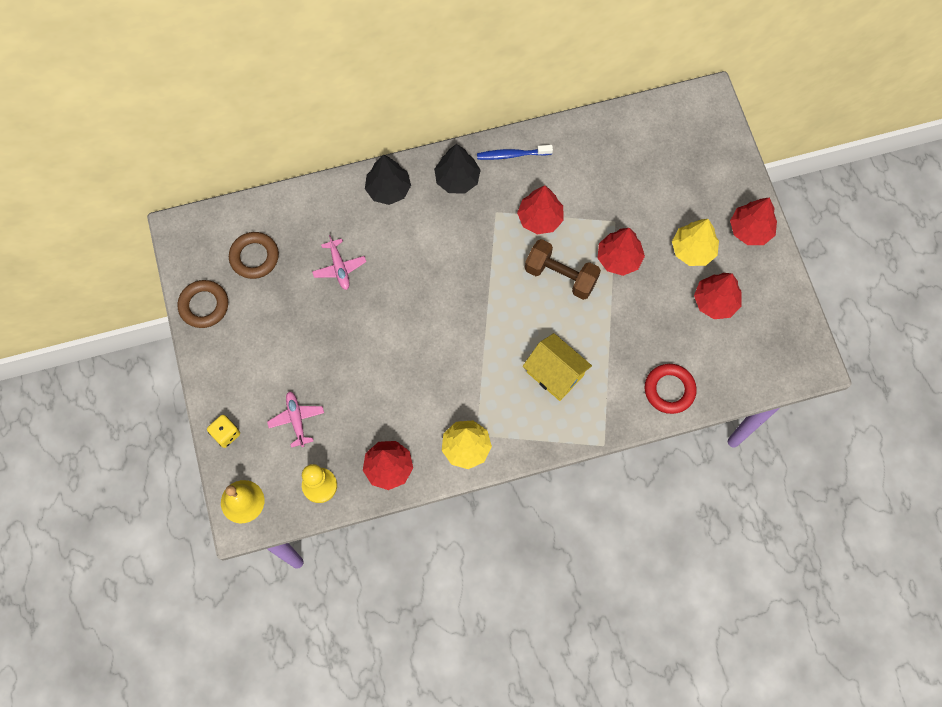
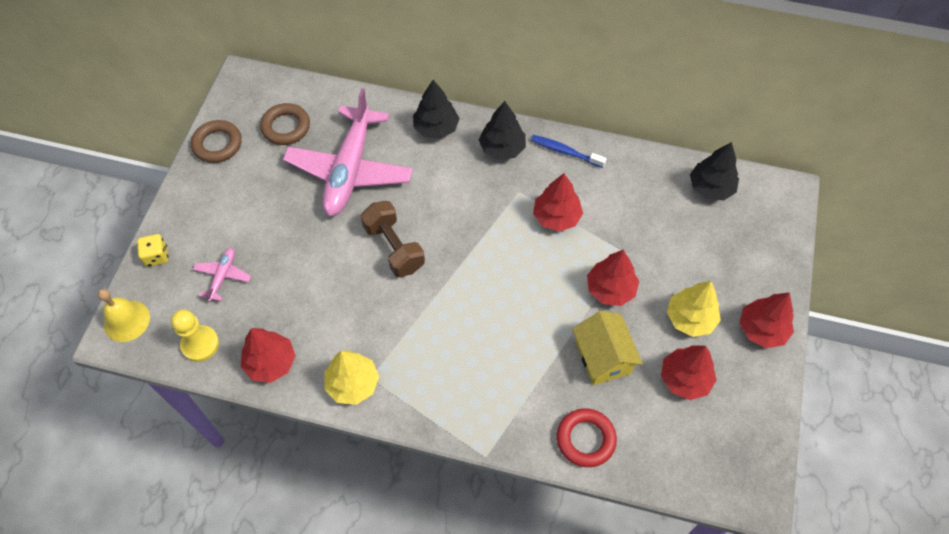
camera: 30 degrees right, 10 degrees down
(339, 268) = (350, 170): pink plane -> pink plane, size x2.33
(555, 374) = (481, 362): yellow house -> yellow house (603, 357)
(560, 276) = (544, 276): brown dumbbell -> brown dumbbell (394, 248)
(648, 127) = (710, 187): none -> black tree

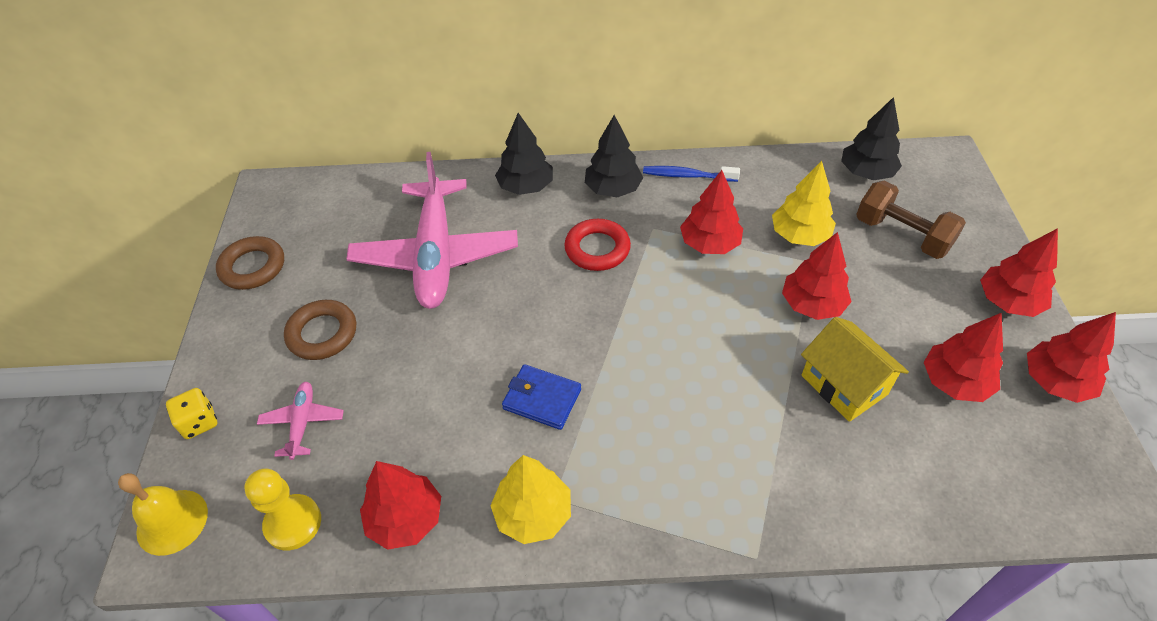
camera: 15 degrees left, 10 degrees down
(286, 127) = (338, 228): brown ring -> brown ring (322, 333)
(387, 305) = (542, 399): none -> blue wallet
(394, 248) = (525, 327): brown dumbbell -> brown dumbbell (902, 235)
(585, 439) = (875, 493): red ring -> red ring (597, 249)
(690, 318) = (921, 312): yellow tree -> yellow tree (799, 235)
(760, 400) = (1055, 382): none -> red tree

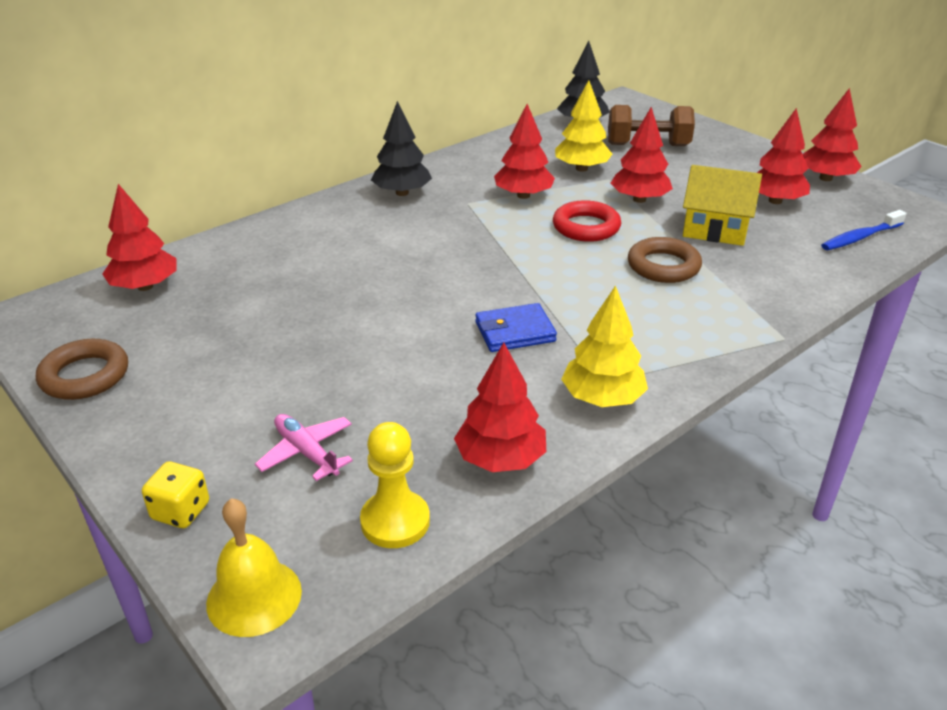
camera: 40 degrees left, 15 degrees down
(322, 333) = (240, 386): brown ring -> brown ring (663, 266)
(436, 255) = (290, 288): pink plane -> none
(526, 187) = (320, 217): black tree -> none
(597, 249) = (437, 230): red ring -> red ring (586, 227)
(687, 176) = (453, 166): blue toothbrush -> blue toothbrush (860, 237)
(1008, 302) = (752, 153): red tree -> red tree (145, 286)

